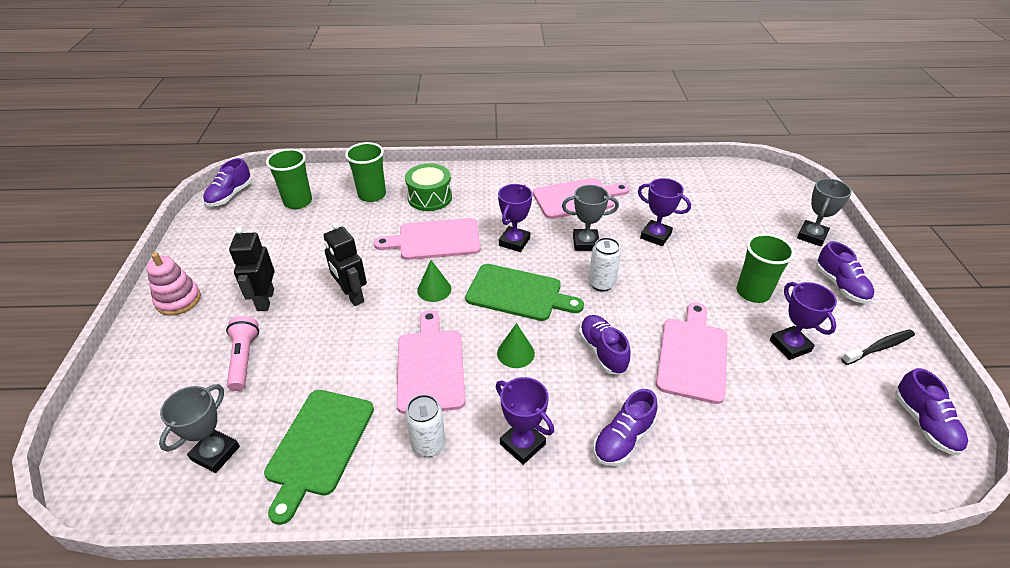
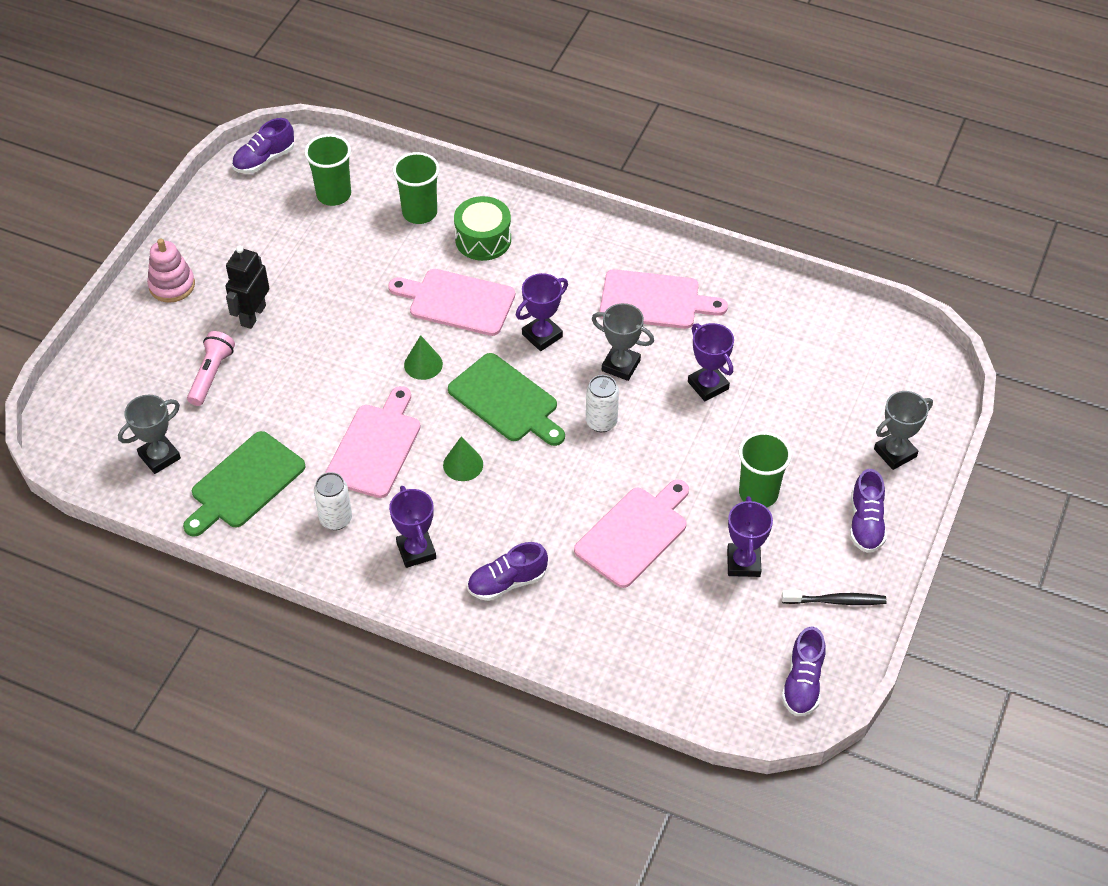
camera: 25 degrees right, 10 degrees up
(352, 295) = (338, 341): black robot -> none
(602, 351) = (548, 495): purple shoe -> none

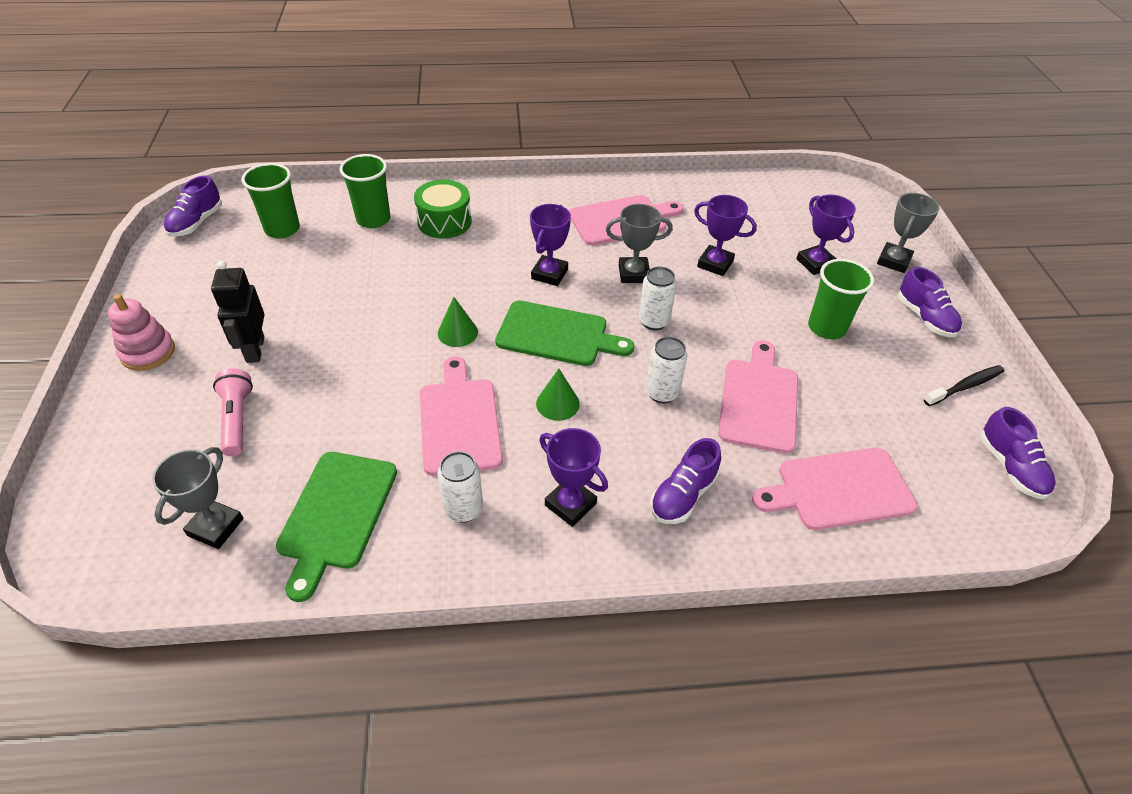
camera: 30 degrees left, 5 degrees down
(457, 301) = (454, 273): pink cutting board -> pink cutting board (839, 489)
(556, 491) = (662, 393): none -> white can
(743, 563) = (867, 387): purple trophy -> purple trophy (815, 263)

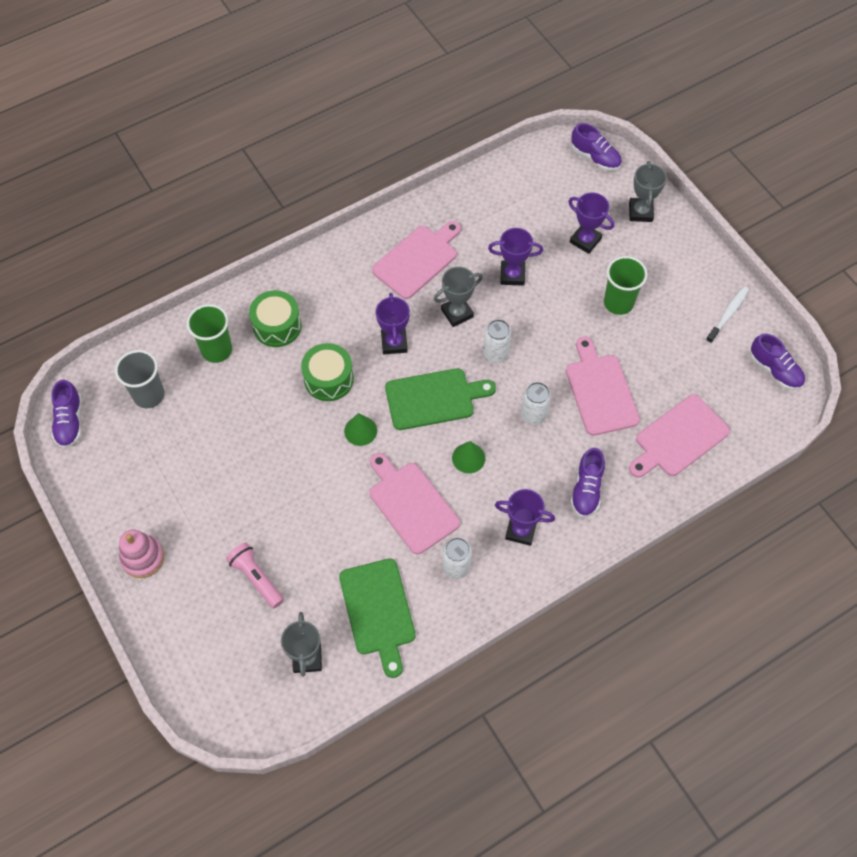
camera: 25 degrees left, 15 degrees up
(255, 349) = (221, 517): black robot -> none
(282, 229) = (149, 395): green cup -> grey cup
(460, 278) = (328, 379): none -> green drum
(925, 318) = (681, 261): purple shoe -> purple shoe (595, 157)
(965, 386) = (727, 314): black toothbrush -> white toothbrush

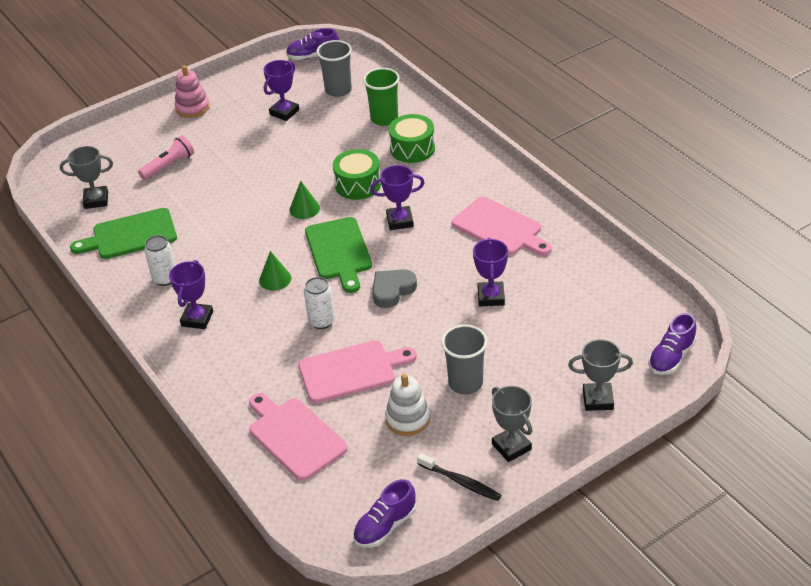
camera: 90 degrees right, 20 degrees down
(411, 504) = (229, 246): pink cutting board -> none
(457, 313) = (438, 260): grey trophy -> grey trophy (511, 447)
(495, 354) = (392, 290): white can -> grey heart
(585, 240) = (547, 352): purple trophy -> purple trophy (284, 112)
(586, 489) = (237, 364): purple shoe -> none
(618, 303) = (465, 383): green cup -> grey cup
(659, 348) = (408, 419): none -> white stacking toy
(727, 314) = (460, 481): white toothbrush -> black toothbrush

